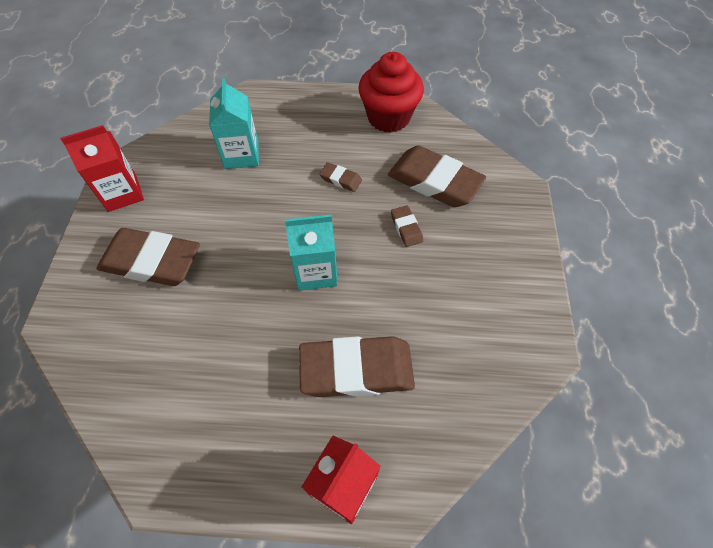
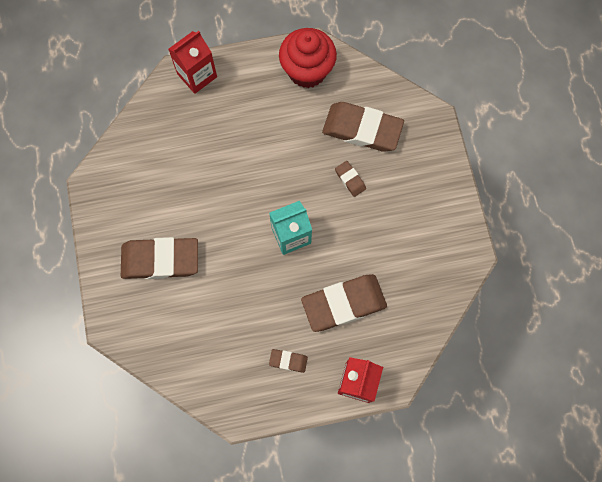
camera: 15 degrees left, 15 degrees up
(122, 193) = (108, 206): red carton -> red carton (197, 75)
(241, 155) = (192, 142): turquoise carton -> none
(340, 179) = (285, 146): brown eraser -> brown eraser (288, 361)

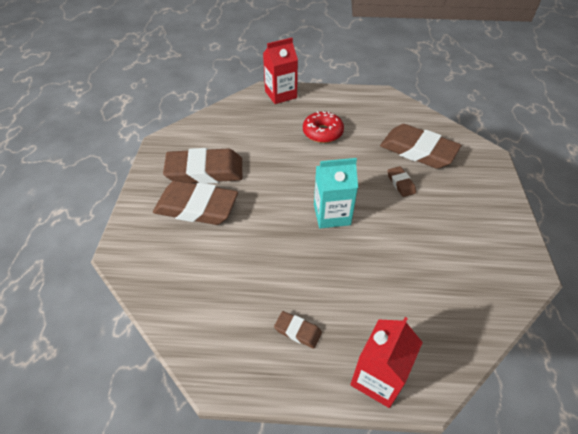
camera: 15 degrees right, 25 degrees down
(258, 127) = (322, 132): none -> red donut
(307, 71) = (374, 107): red cupcake -> none
(344, 303) = (376, 287): brown eraser -> brown eraser (205, 171)

